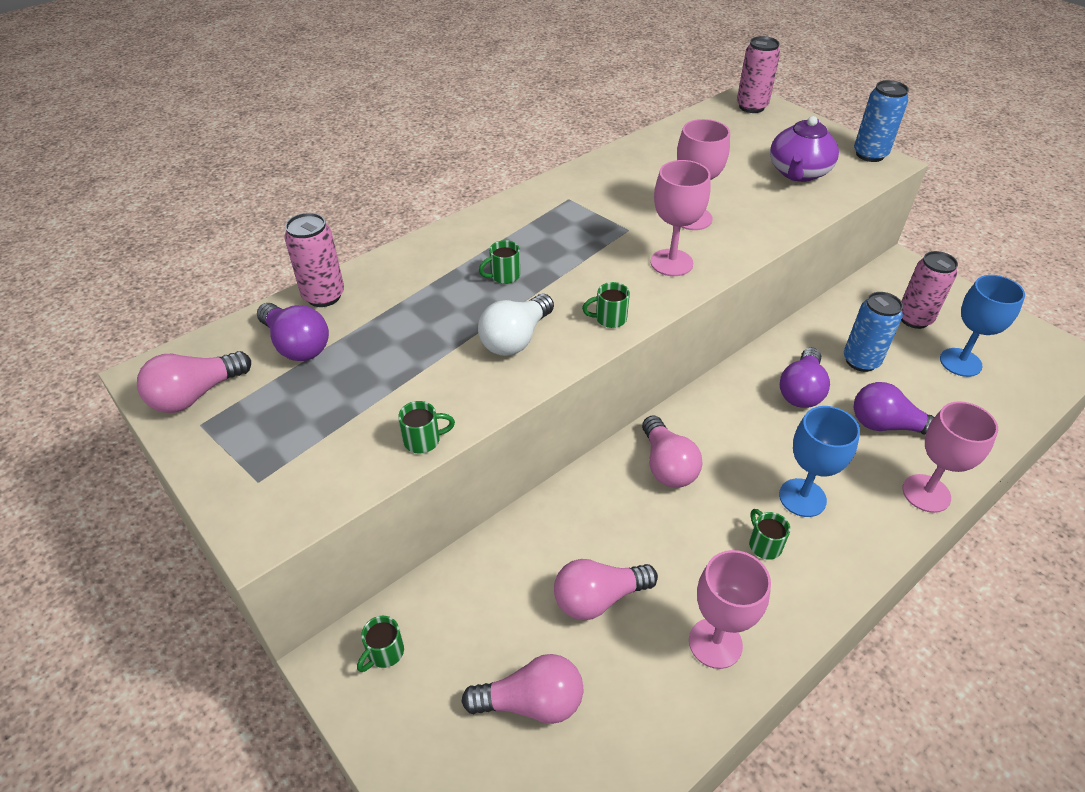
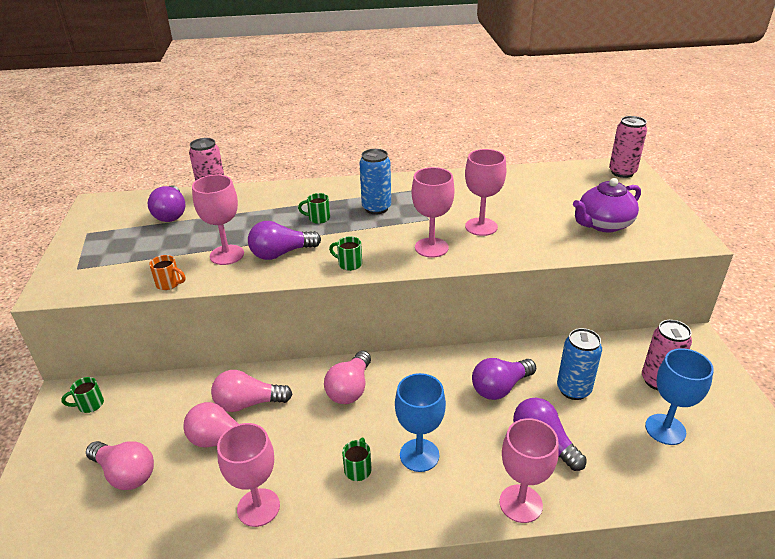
camera: 35 degrees right, 10 degrees down
(196, 395) = (101, 219): pink light bulb -> pink light bulb (248, 403)
(423, 440) = (169, 284): green mug -> orange mug
(450, 369) = (227, 255): none -> pink goblet
(516, 339) = (281, 253): white light bulb -> purple light bulb
(870, 154) = (684, 231): blue can -> blue can (376, 208)

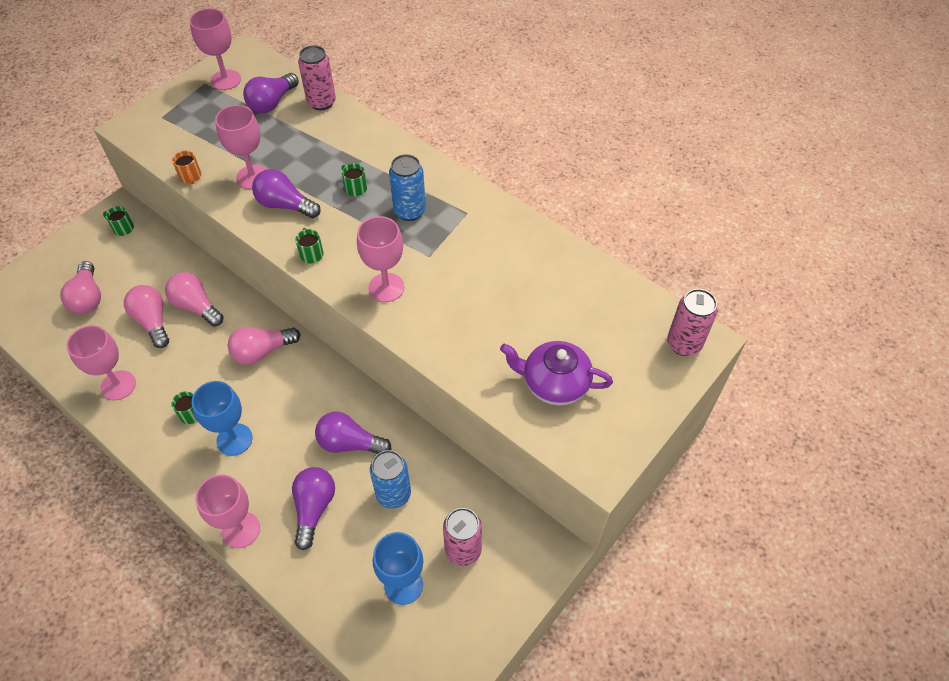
camera: 45 degrees right, 20 degrees up
(481, 227) = (454, 299): pink goblet -> pink goblet (226, 80)

